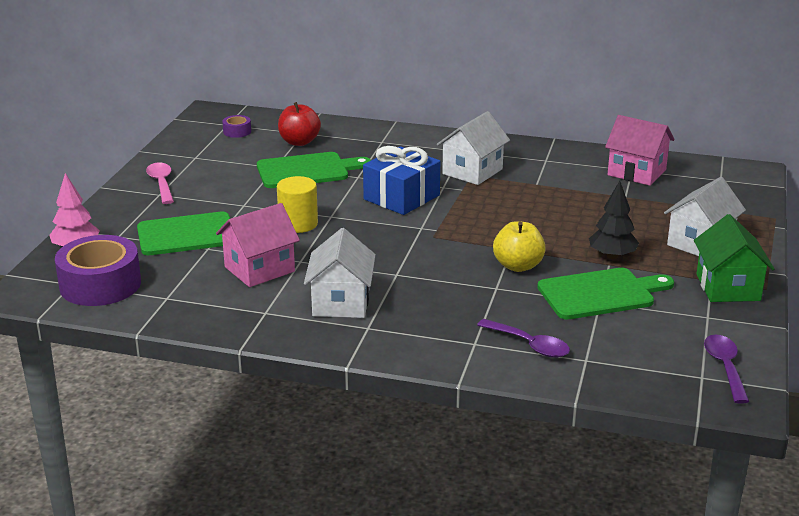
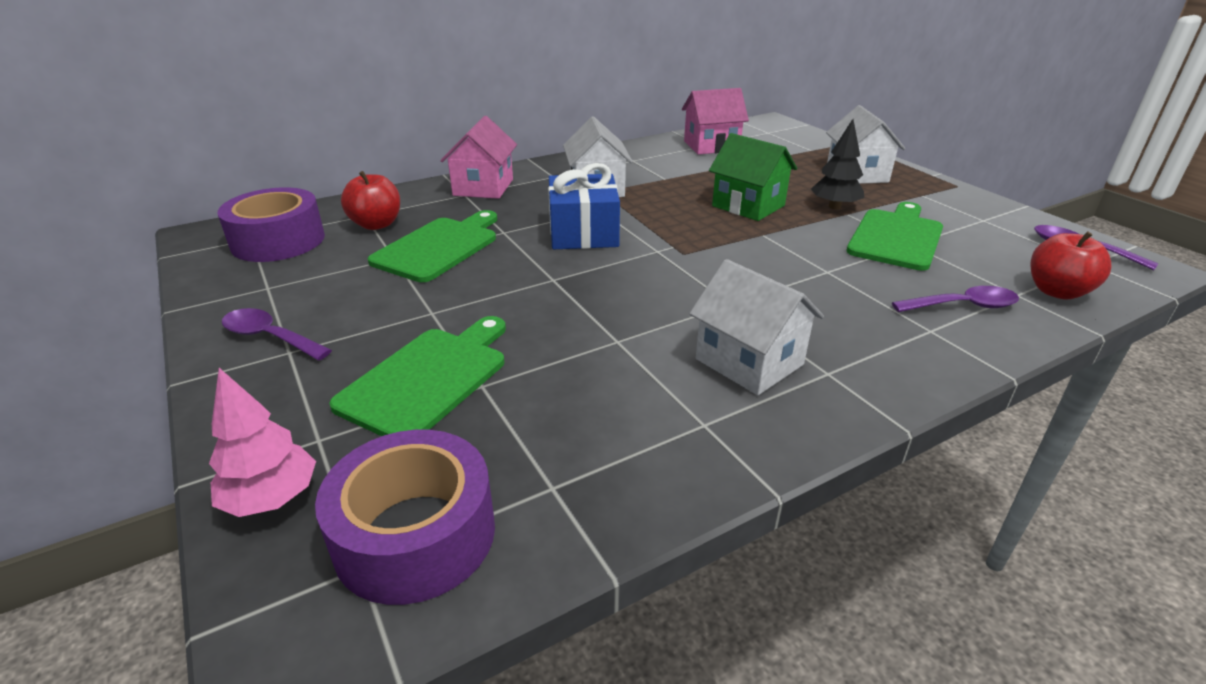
camera: 45 degrees left, 5 degrees up
(161, 183) = (270, 337): pink spoon -> purple spoon
(237, 131) = (278, 241): purple tape -> purple tape, size x2.26
(259, 269) = (593, 375): pink house -> pink house (483, 187)
(298, 224) = (535, 303): yellow cylinder -> none
(518, 266) = (799, 245): yellow apple -> none
(619, 373) = (1057, 291): none -> red apple
(728, 287) = (941, 195): green house -> green house (748, 206)

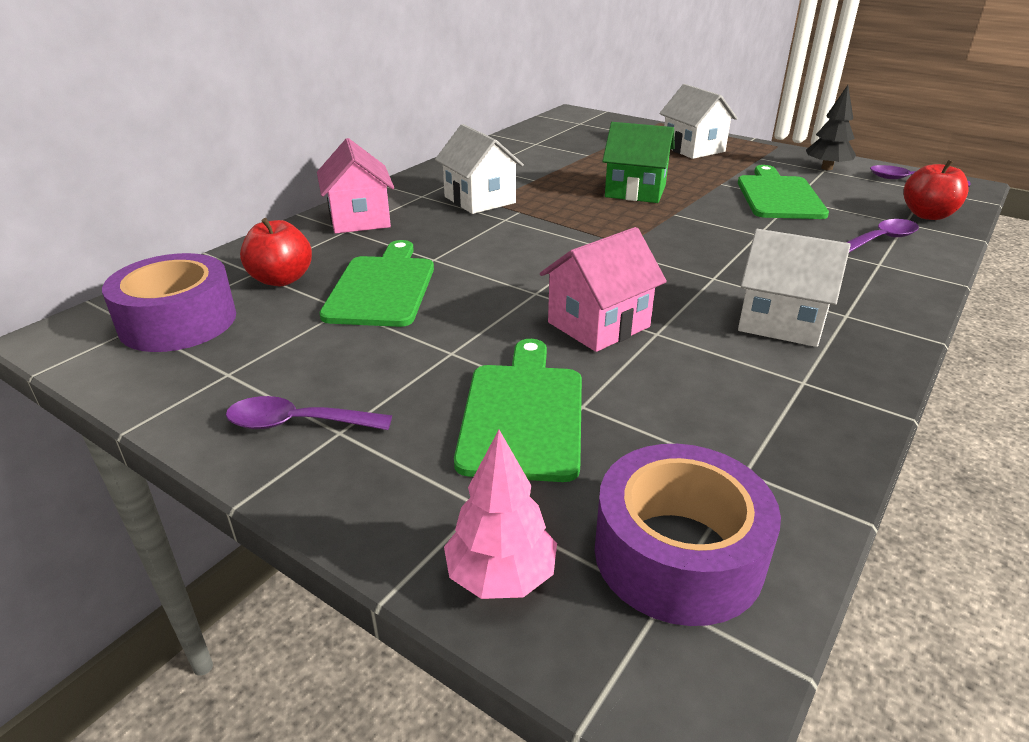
camera: 25 degrees left, 0 degrees up
(583, 232) = (515, 243): blue gift -> none
(711, 146) = (543, 143): pink house -> pink house (599, 324)
(834, 206) = (705, 179): black tree -> black tree (826, 168)

